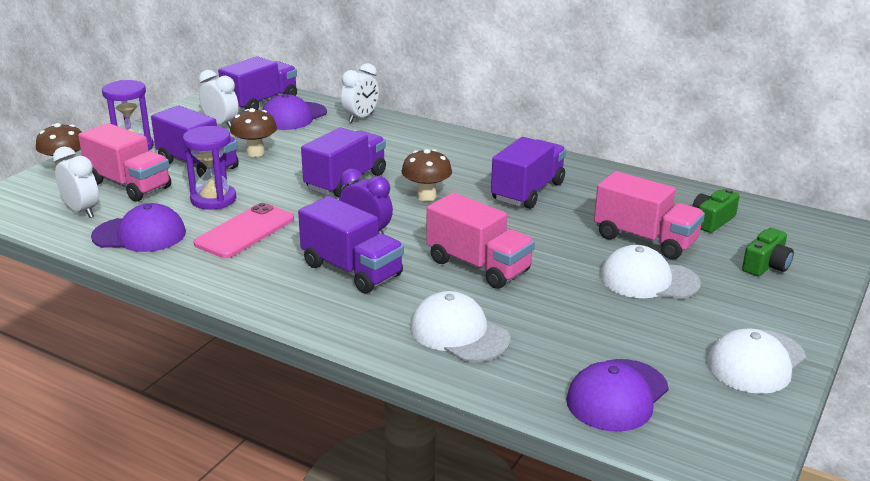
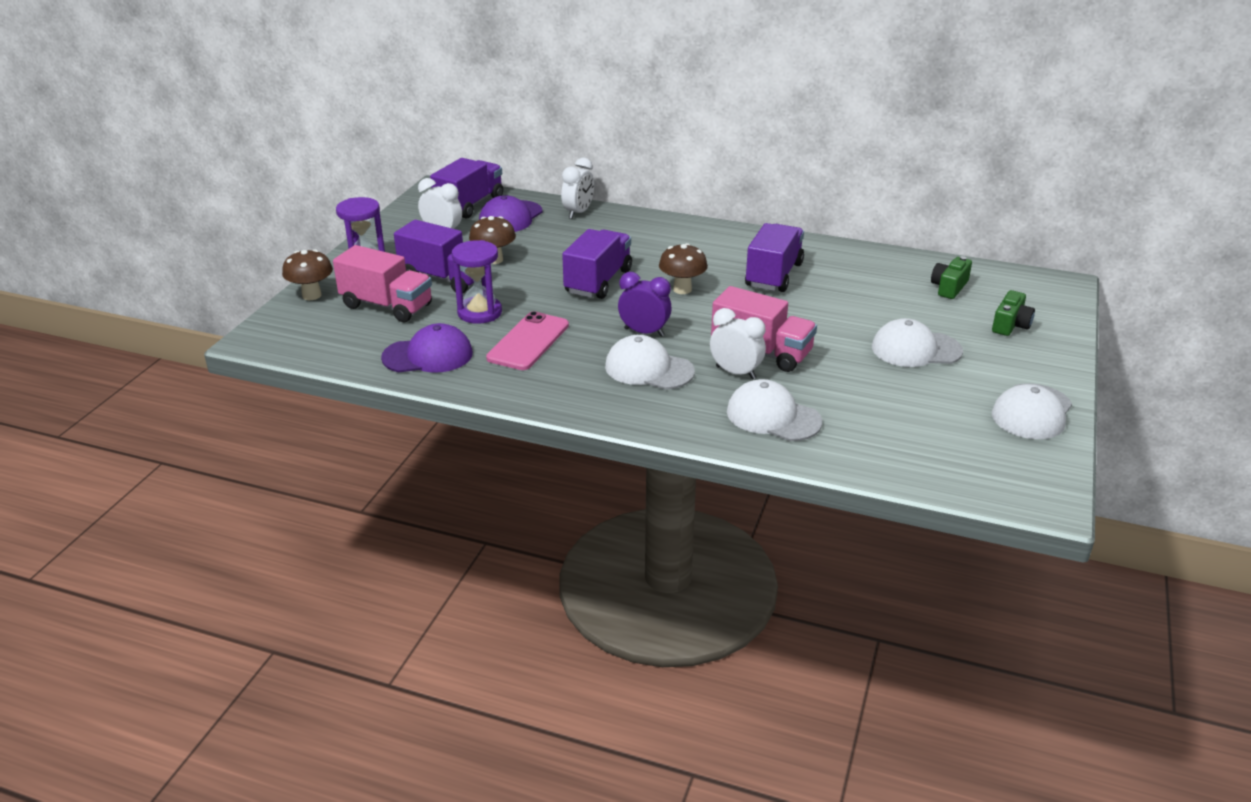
camera: 10 degrees left, 5 degrees up
(82, 211) = (356, 338): white clock -> white clock (735, 373)
(352, 270) = (648, 369): purple truck -> white cap
(617, 395) = (930, 455): purple cap -> none
(645, 240) = (898, 311): pink truck -> none

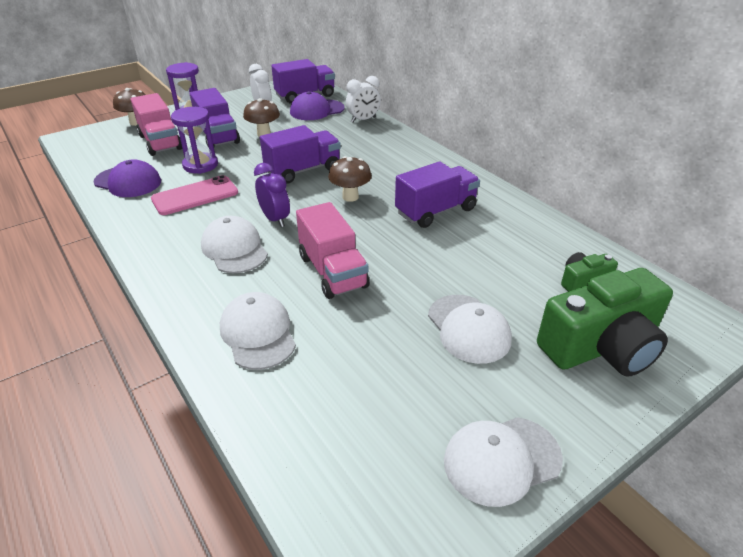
camera: 35 degrees right, 5 degrees up
(735, 373) = (288, 280): white clock -> none
(915, 349) = (468, 329): white cap -> white cap turned 150 degrees counterclockwise
(1010, 325) = (602, 347): green camera -> green camera, size x2.11

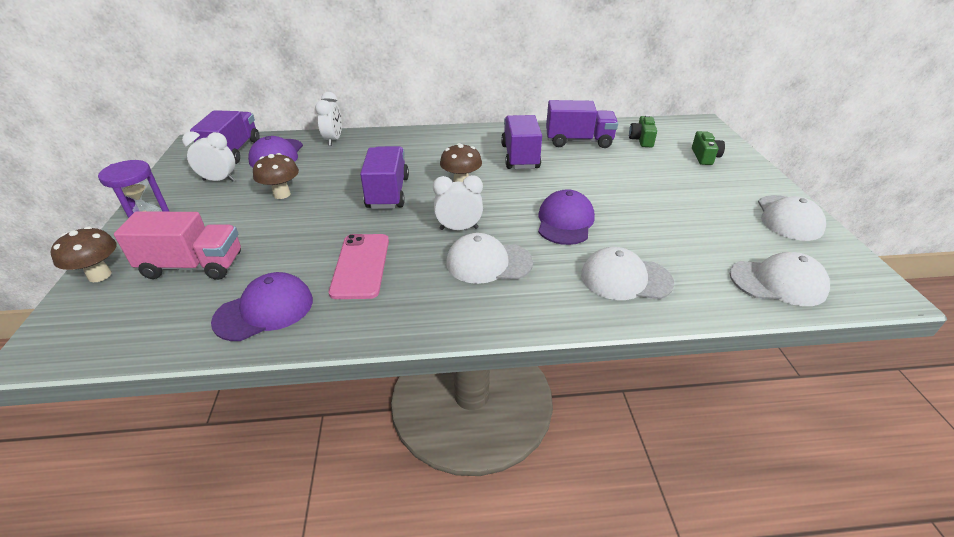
camera: 60 degrees left, 0 degrees up
(200, 165) = (295, 248): purple hourglass -> none
(217, 136) = (241, 223): purple truck -> purple truck (578, 141)
(275, 219) = (459, 228): purple clock -> white clock
(332, 272) = (565, 221): pink truck -> purple cap
(468, 329) = (667, 190): white cap -> white cap (778, 282)
(602, 347) = (704, 157): green camera -> green camera, size x0.47

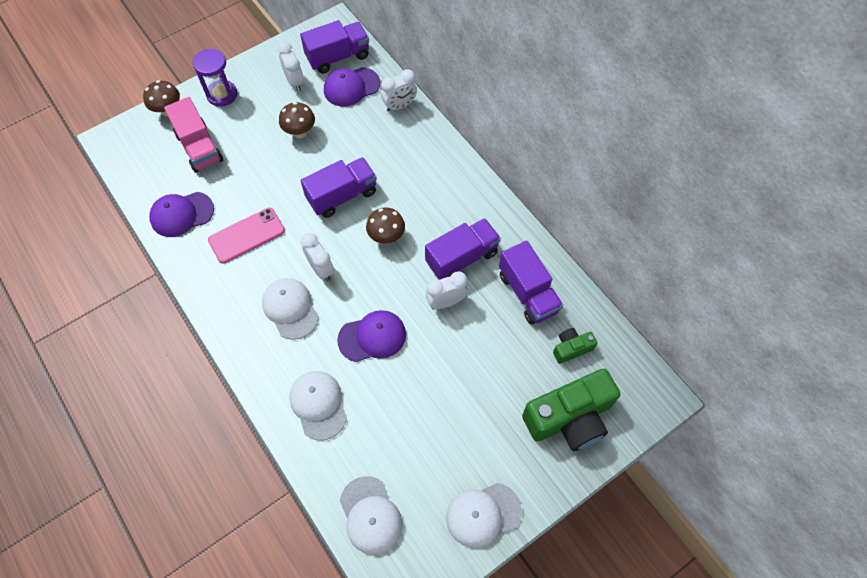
camera: 60 degrees right, 25 degrees up
(265, 310) = (181, 214): purple cap -> purple cap turned 135 degrees clockwise
(557, 175) = (446, 302): none -> white clock
(704, 157) = (569, 418): green camera -> green camera, size x2.11

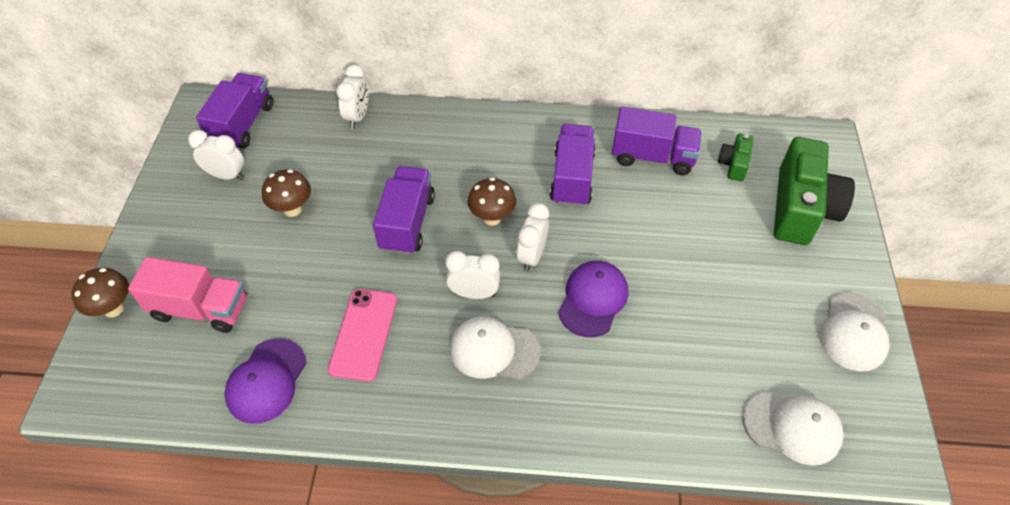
camera: 50 degrees left, 10 degrees down
(222, 94) = (159, 245): purple hourglass -> none
(318, 405) = (630, 396): white cap -> none
(351, 87) = (291, 137): purple cap -> none
(446, 302) = (607, 219): white clock -> white clock (531, 256)

